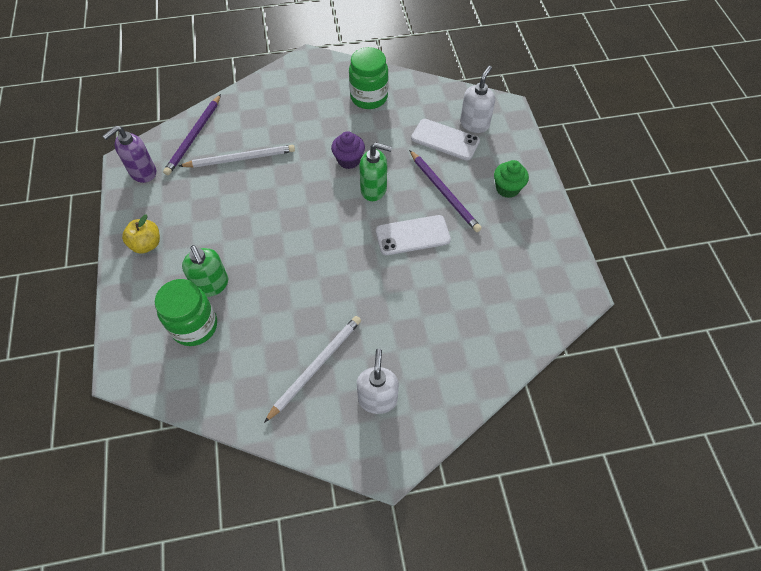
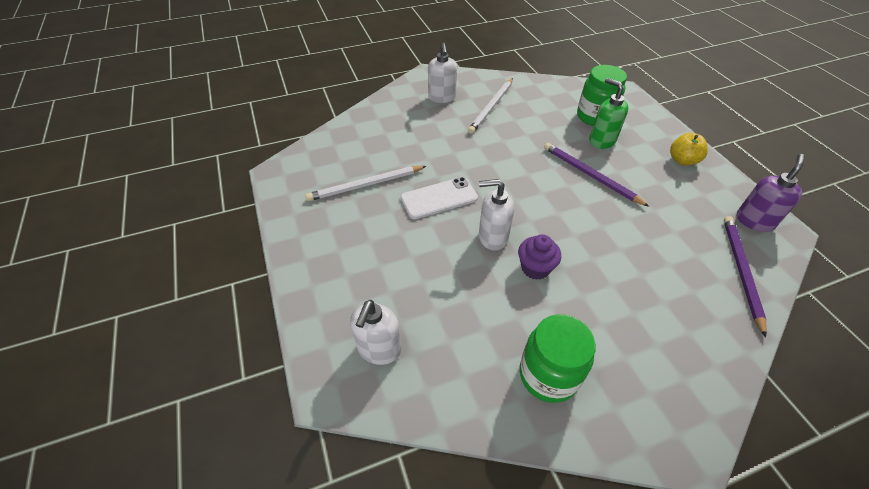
camera: 170 degrees right, 10 degrees down
(240, 158) = (663, 251): white pencil -> white pencil (365, 185)
(374, 189) = (492, 237): green soap dispenser -> white soap dispenser
(444, 192) = (412, 245): purple pencil -> purple pencil (590, 175)
(445, 140) = (419, 316): white phone -> none
(507, 188) = (337, 260): green cupcake -> none

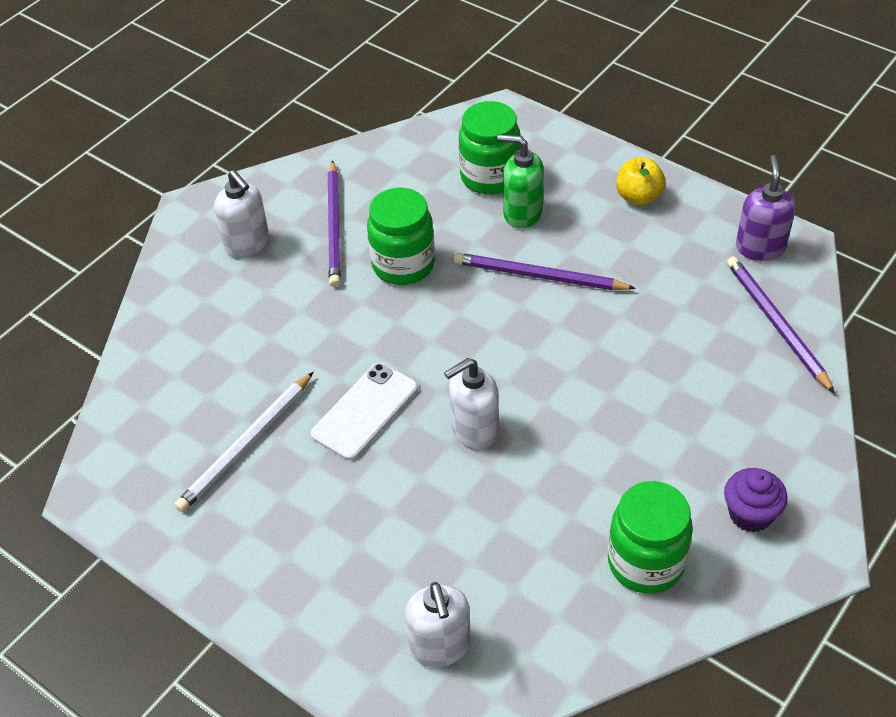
camera: 30 degrees left, 0 degrees up
(491, 107) = (334, 227): white pencil -> purple pencil
(514, 138) = (403, 265): none -> green jar
(535, 268) = (552, 443): purple cupcake -> purple cupcake (750, 514)

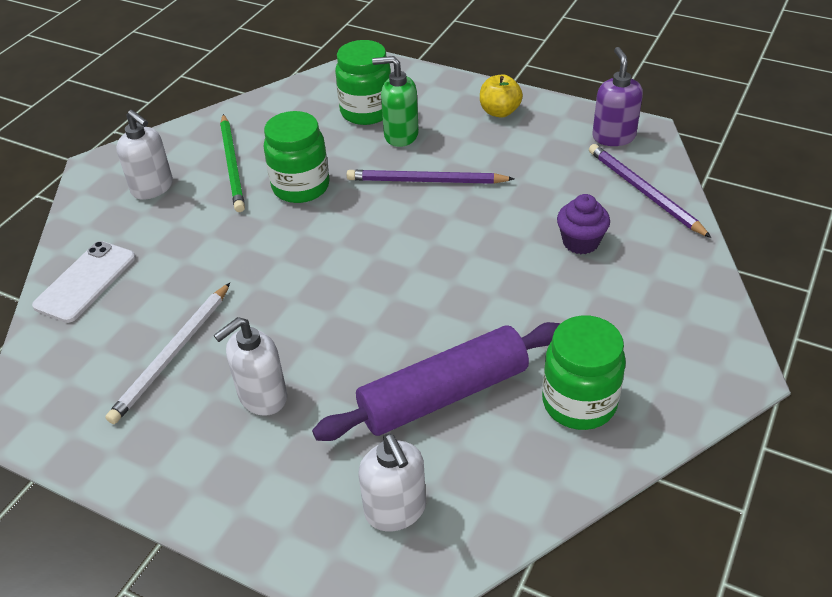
camera: 10 degrees left, 5 degrees down
(334, 227) = (232, 165): purple pencil -> green pencil
(365, 411) = (285, 310): white phone -> white phone (86, 281)
(474, 430) = (392, 312): white soap dispenser -> white soap dispenser (262, 397)
(510, 531) = (443, 394): none -> purple rolling pin
(750, 514) = (664, 347): purple cupcake -> purple cupcake (580, 242)

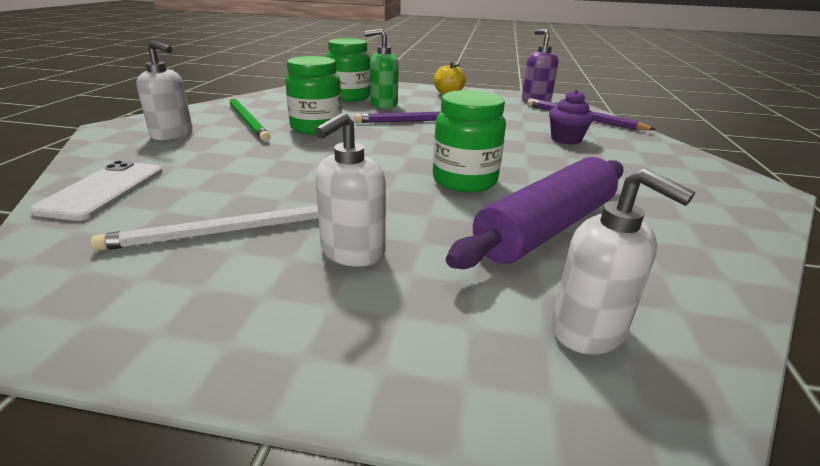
camera: 20 degrees left, 15 degrees down
(172, 355) = (225, 232): white pencil -> white pencil turned 60 degrees clockwise
(579, 403) = (672, 219): green jar -> green jar (464, 181)

